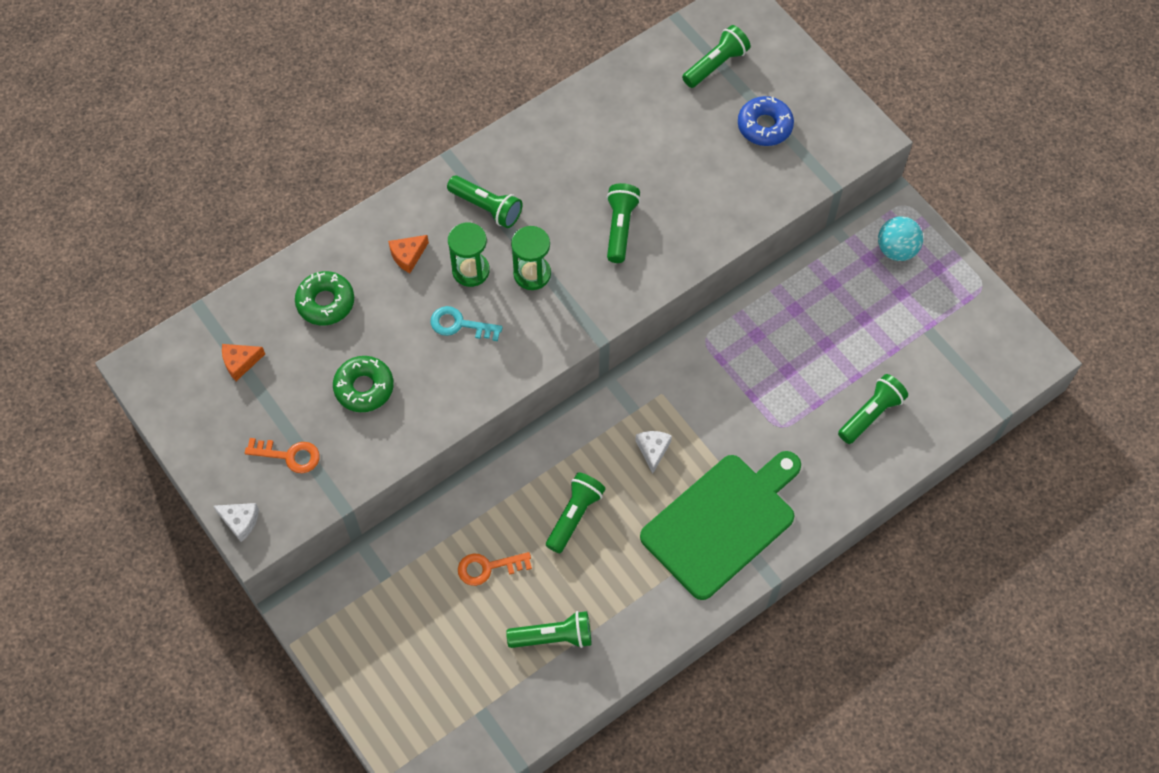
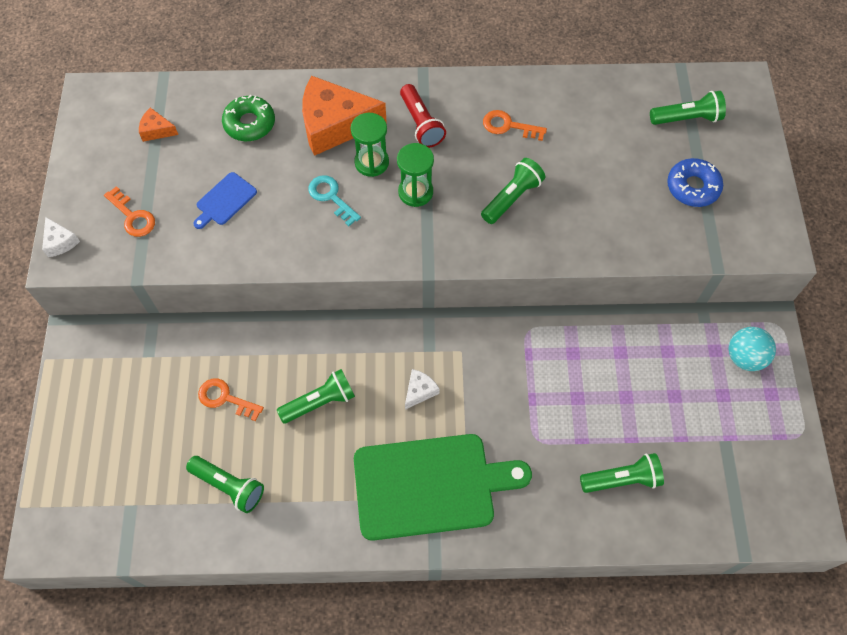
camera: 35 degrees right, 0 degrees up
(364, 387) = (225, 200): green donut -> blue cutting board
(408, 256) = (335, 125): orange cheese -> orange cheese, size x2.28
(487, 207) = (421, 124): green flashlight -> red flashlight
(567, 163) = (508, 126): none -> orange key

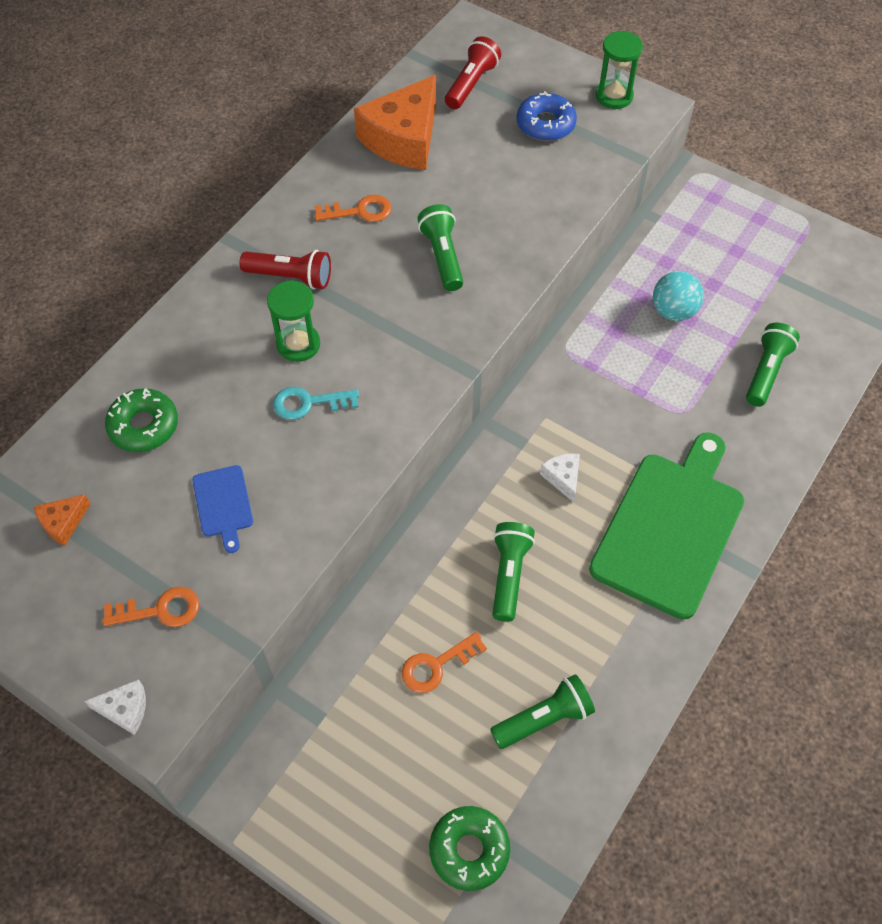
camera: 55 degrees left, 5 degrees down
(113, 494) = (469, 850): none -> green donut
(335, 125) = (221, 350): orange cheese -> orange cheese (404, 139)
(415, 192) = (367, 328): green hourglass -> green hourglass (614, 96)
(508, 126) = (359, 211): orange key -> orange key turned 150 degrees counterclockwise
(687, 118) = (471, 84): green flashlight -> red flashlight
(744, 357) = (712, 214): turquoise ball -> turquoise ball (673, 311)

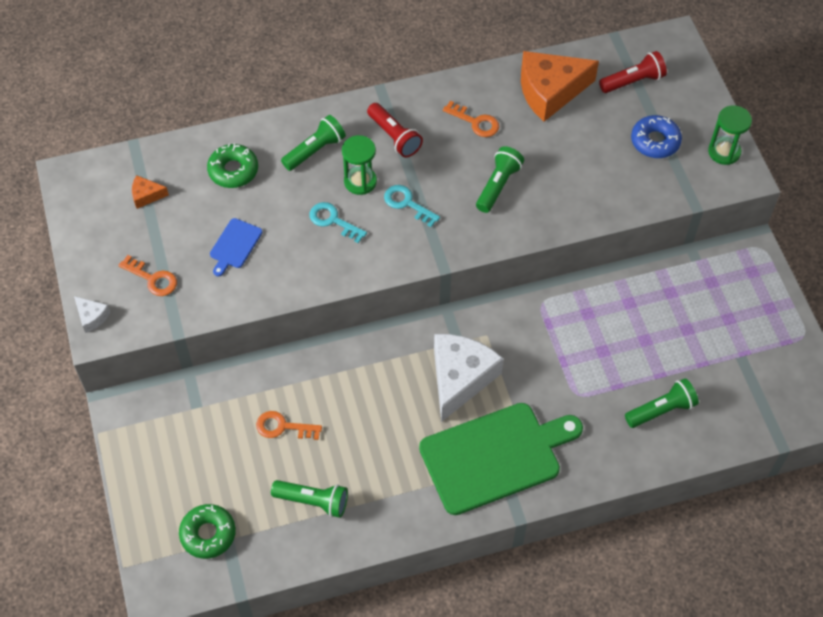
camera: 40 degrees right, 0 degrees up
(370, 333) = (407, 204): none -> turquoise key
(509, 575) = (372, 409): green flashlight -> green flashlight (315, 150)
(562, 478) = (460, 378): white cheese -> white cheese, size x2.28
(673, 311) = (640, 328): turquoise ball -> none

